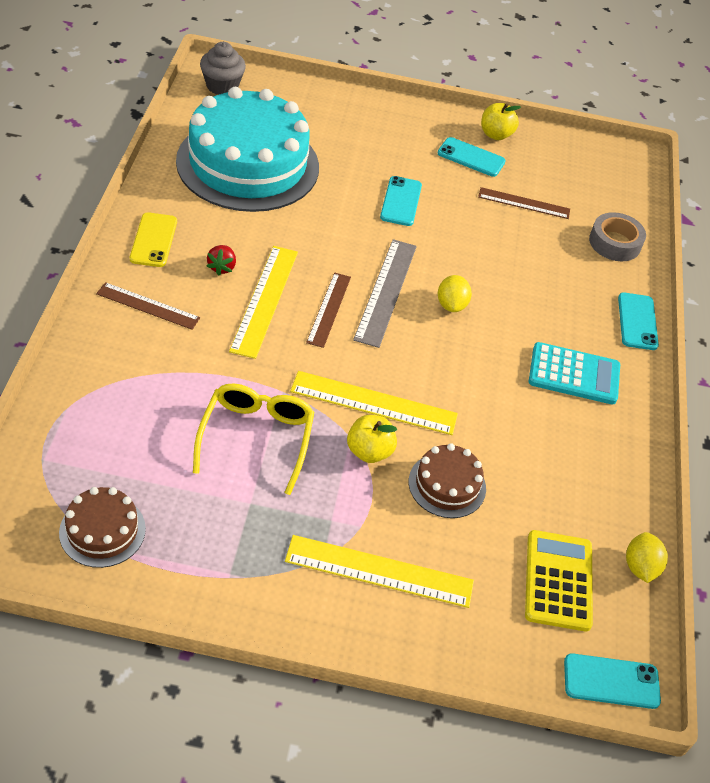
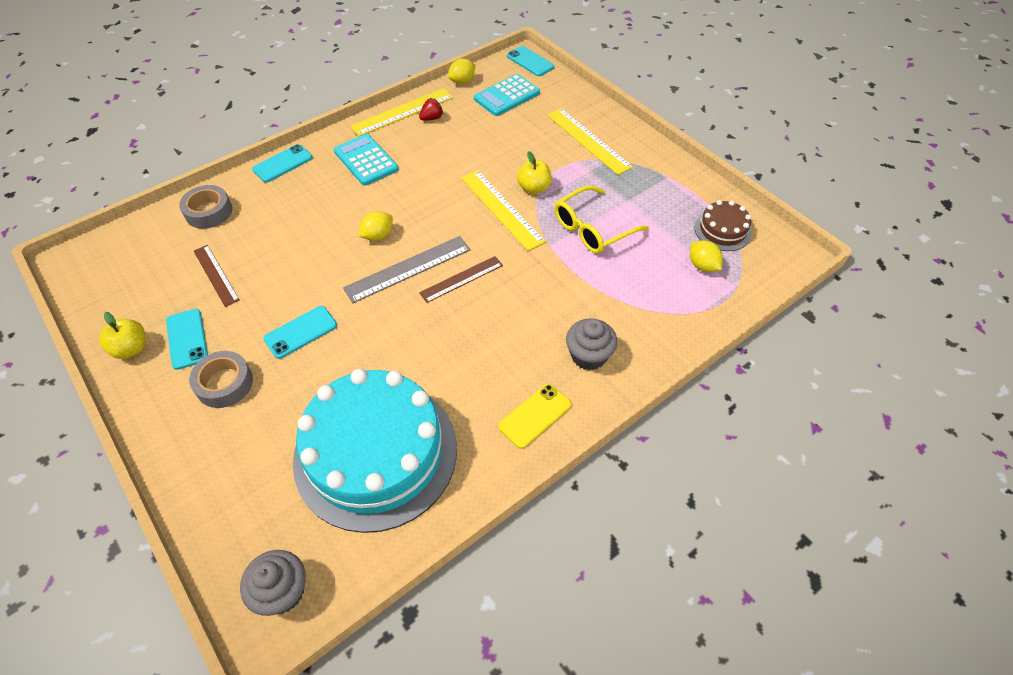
camera: 130 degrees left, 5 degrees up
(97, 464) = (702, 266): none -> yellow lemon
(148, 306) = (588, 356): brown ruler -> grey cupcake
(222, 267) = (503, 356): red strawberry -> red strawberry (432, 118)
(265, 300) = (498, 311): yellow ruler -> yellow ruler (402, 112)
(403, 148) = (224, 383): none -> grey tape
(447, 485) = (510, 153): brown cake -> none
(558, 581) = (507, 96): yellow calculator -> turquoise calculator

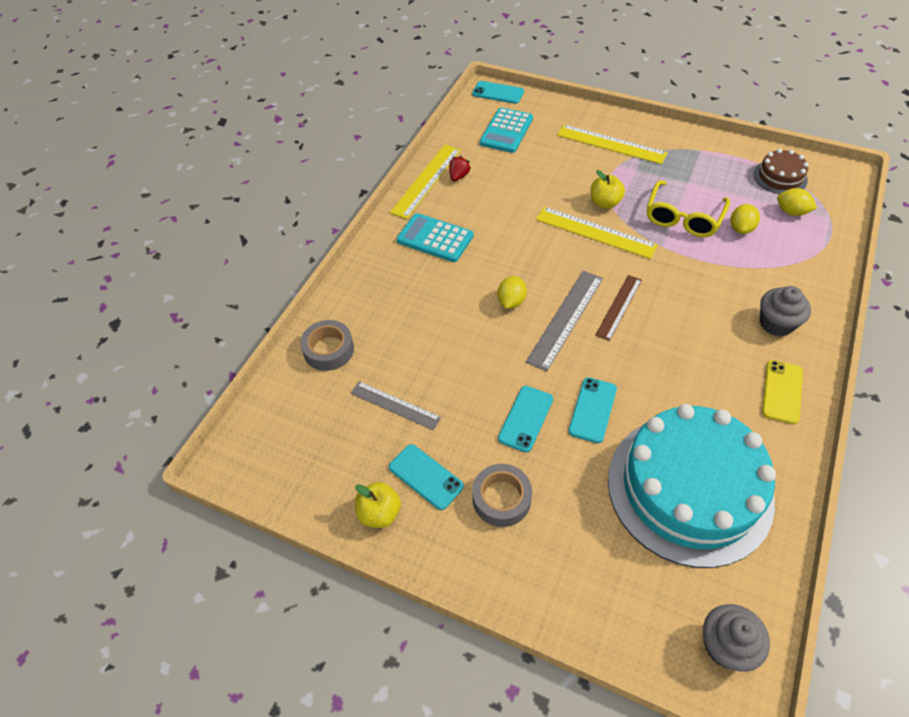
camera: 25 degrees left, 0 degrees up
(216, 275) = (395, 405): brown ruler -> grey ruler
(282, 163) = (358, 273): turquoise phone -> turquoise phone (592, 410)
(462, 81) = (454, 132): yellow lemon -> yellow lemon (741, 228)

